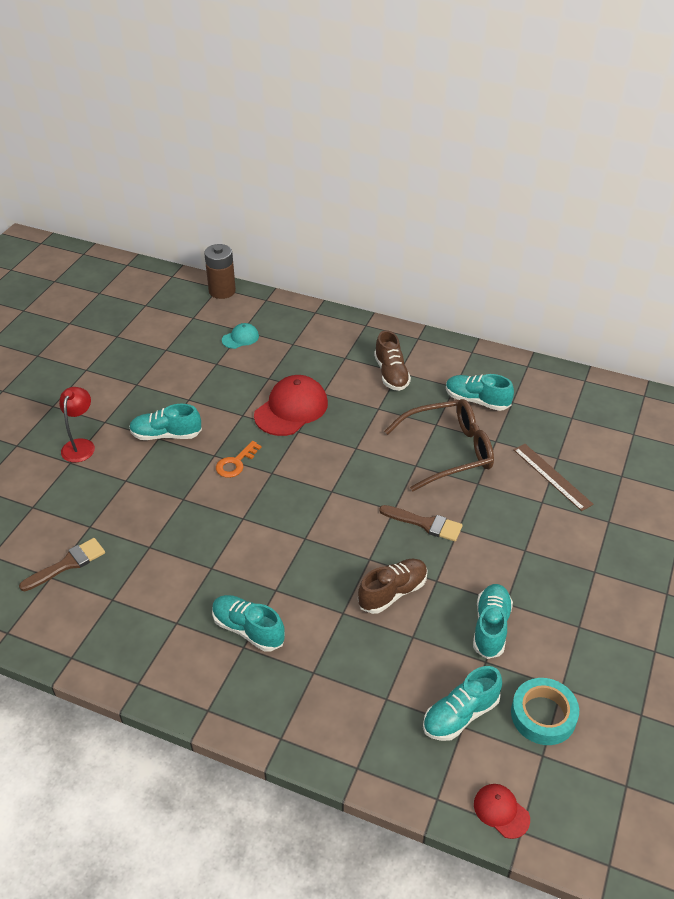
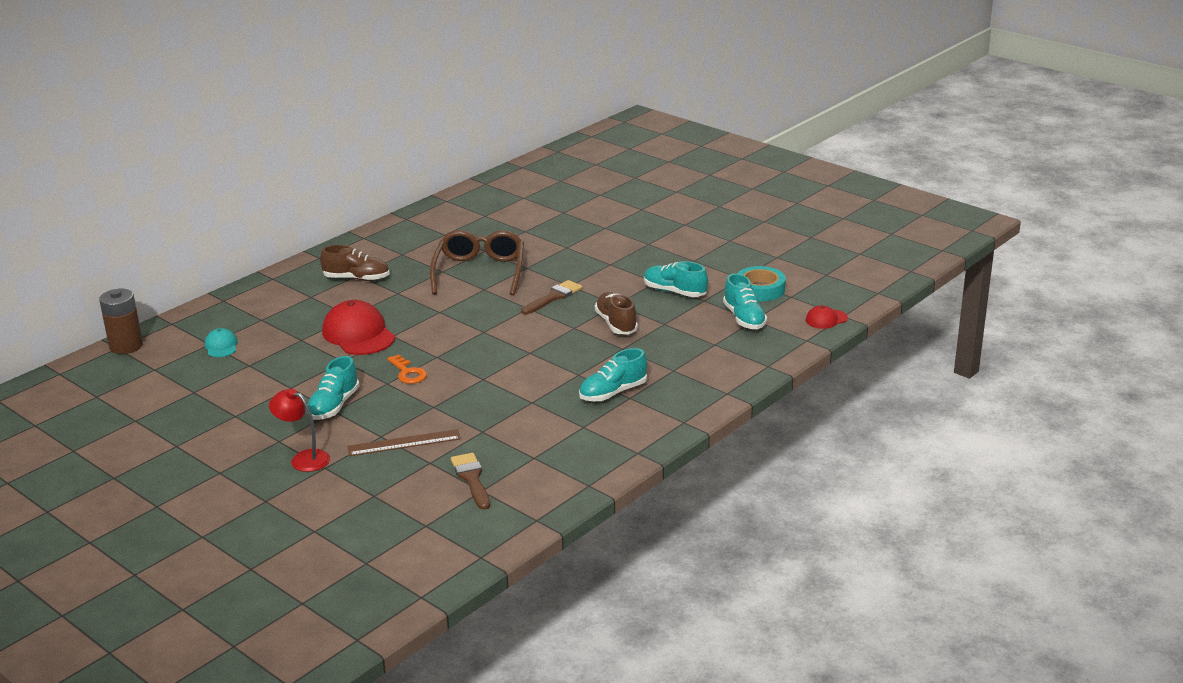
camera: 70 degrees left, 15 degrees down
(477, 400) = (429, 248): turquoise shoe -> none
(552, 476) = (543, 237): brown ruler -> brown ruler (404, 443)

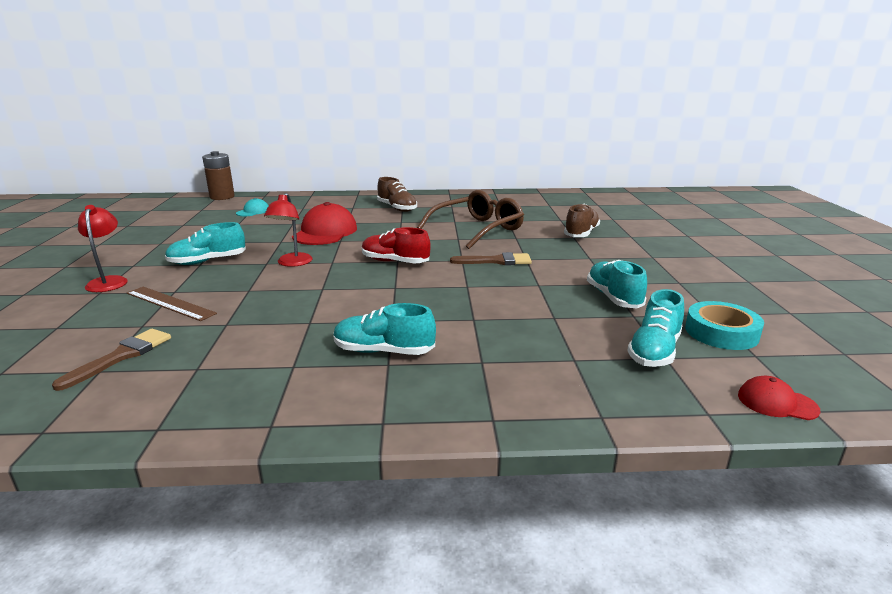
camera: 45 degrees right, 5 degrees down
(408, 373) = (292, 263): orange key -> red lamp
(483, 333) = (395, 262): none -> red shoe
(616, 324) = (508, 298): brown shoe -> brown shoe (581, 234)

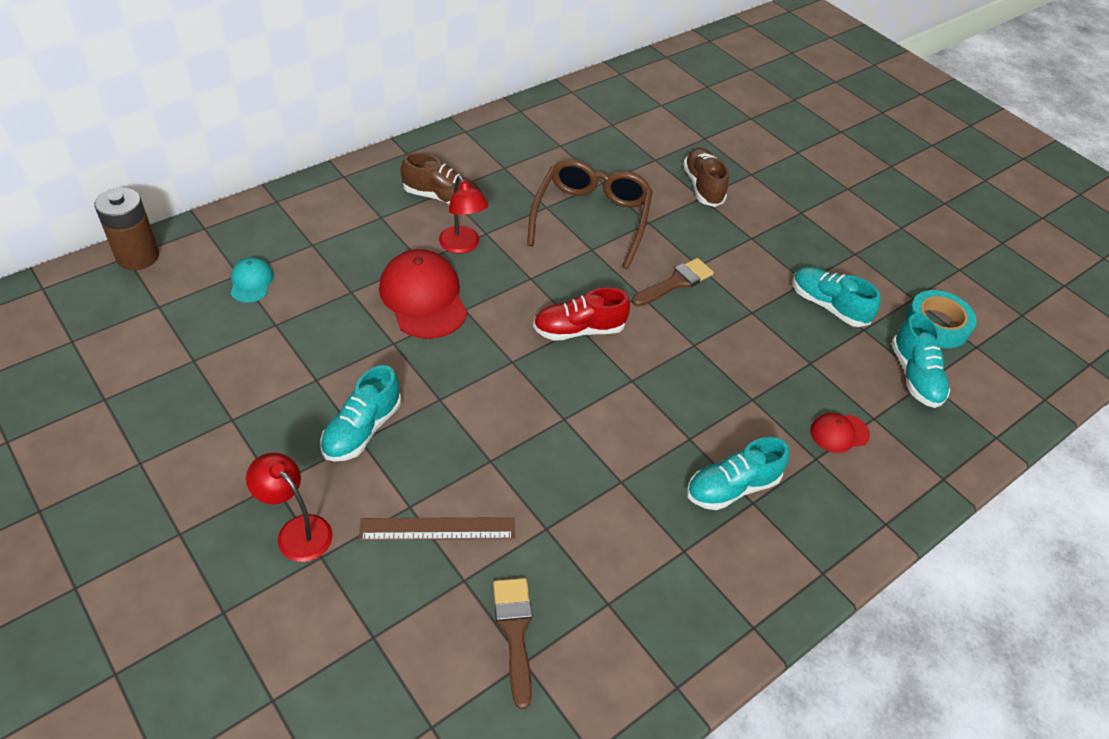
camera: 40 degrees left, 25 degrees up
(292, 263) = (470, 385): red lamp -> red lamp (462, 246)
(777, 403) = (1022, 401): red cap -> red cap (839, 433)

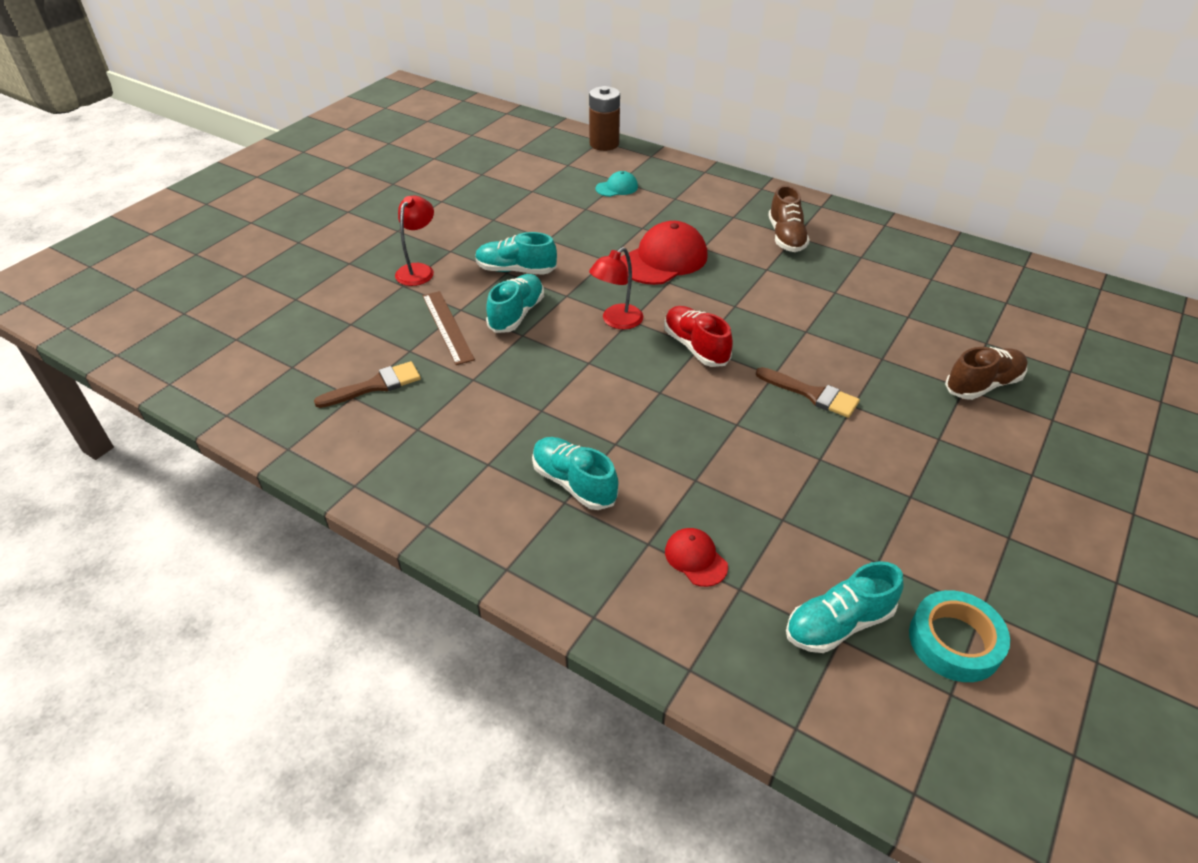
camera: 75 degrees right, 5 degrees down
(462, 246) = (739, 262): red lamp -> red lamp (616, 321)
(591, 218) = (847, 321): brown glasses -> none
(828, 306) = (888, 522): turquoise shoe -> turquoise shoe (516, 314)

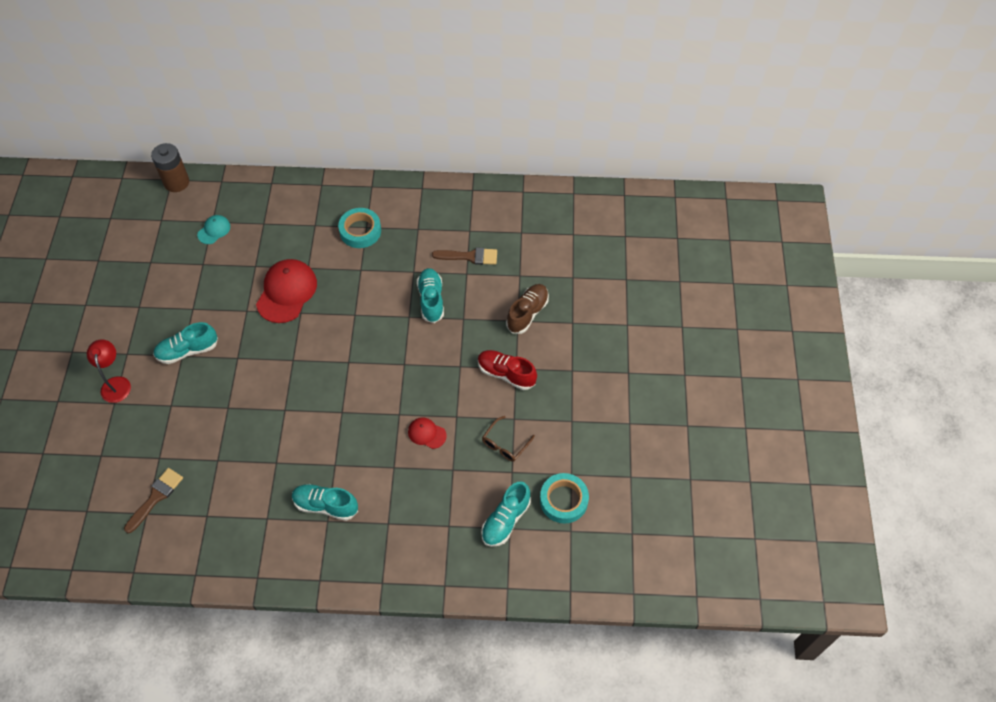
camera: 30 degrees left, 15 degrees up
(447, 327) = (171, 425): brown ruler -> none
(516, 314) = (213, 391): turquoise shoe -> turquoise shoe (431, 300)
(616, 321) = (284, 365): red lamp -> none
(695, 347) = (346, 364): red shoe -> red shoe (506, 374)
(695, 558) = (418, 519): red cap -> red cap (427, 433)
(786, 237) = (360, 231): brown shoe -> turquoise tape
(812, 394) = (433, 369): brown brush -> brown brush (469, 256)
(883, 521) = (505, 444): none -> brown glasses

